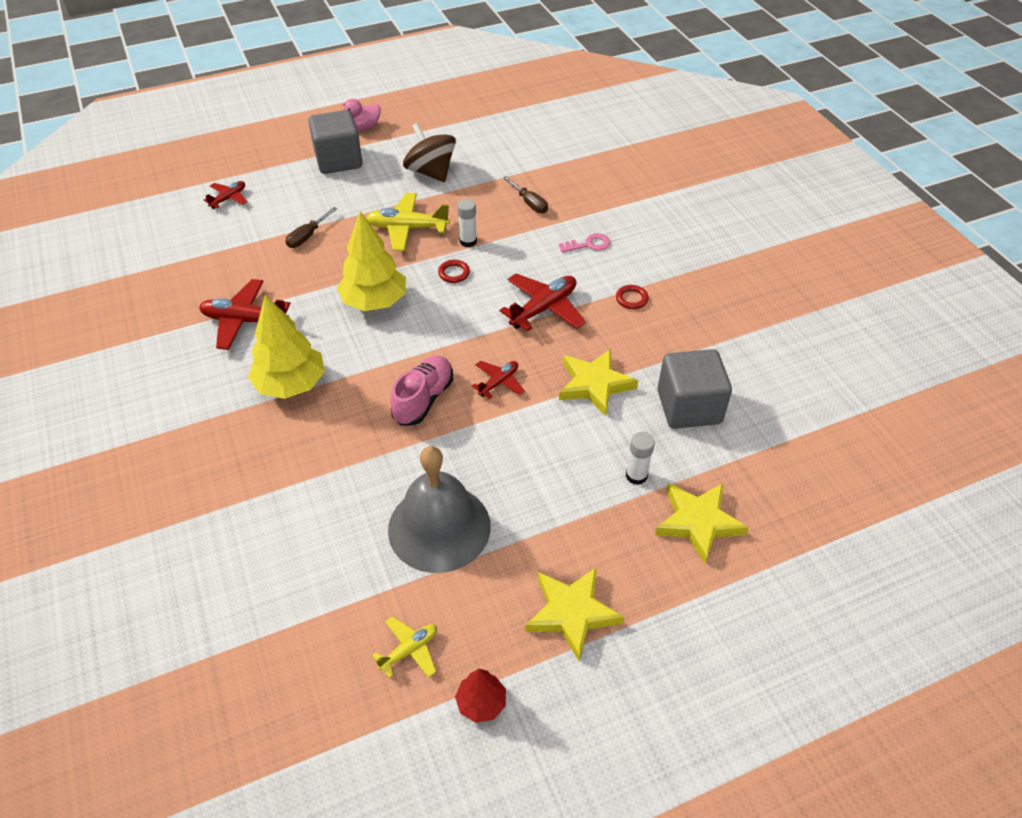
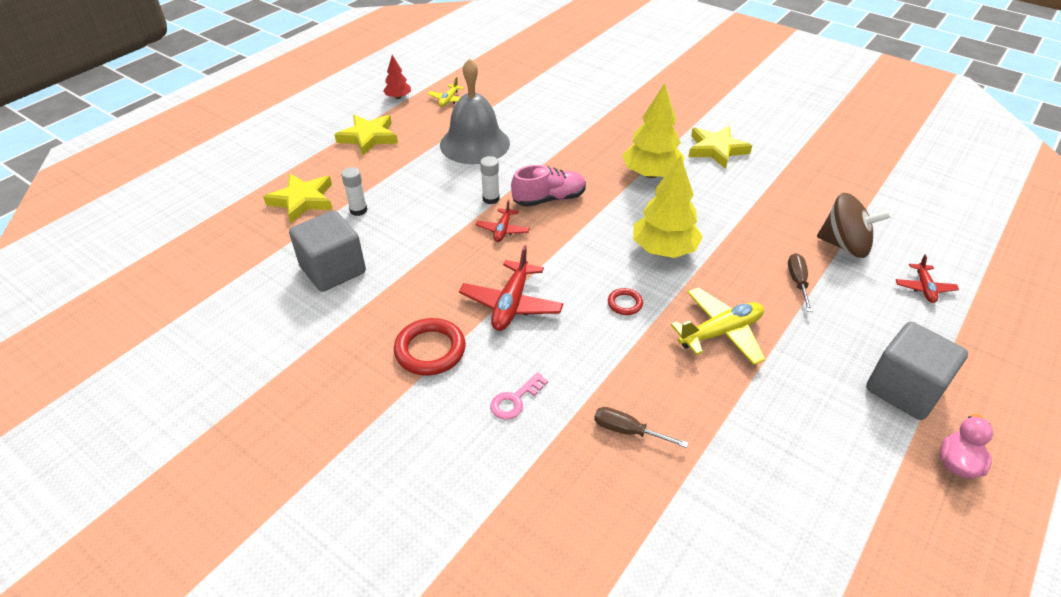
camera: 150 degrees right, 5 degrees down
(244, 321) = (741, 197): red plane -> none
(423, 399) = (549, 199): pink shoe -> pink shoe turned 105 degrees counterclockwise
(431, 172) = (786, 424): brown spinning top -> brown spinning top (844, 245)
(468, 241) = (646, 344): white glue stick -> white glue stick (491, 199)
(594, 384) = (423, 257): yellow star -> yellow star (716, 149)
(631, 299) = (430, 350): red ring -> red ring, size x1.89

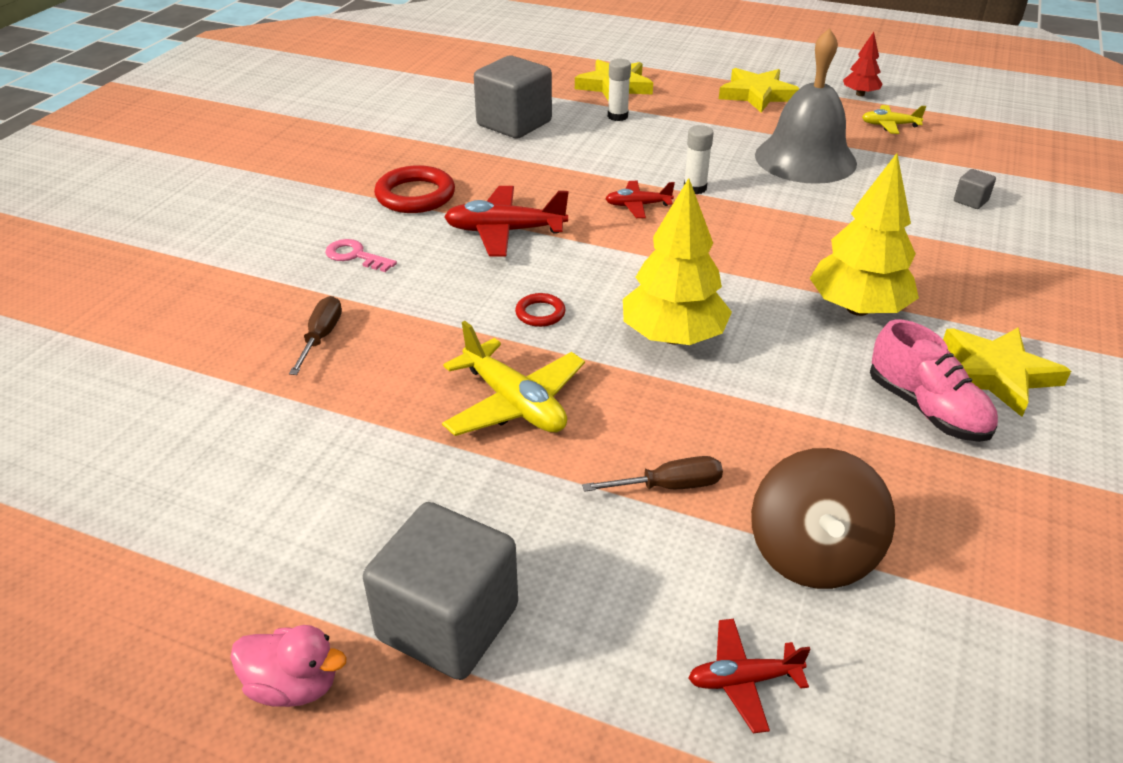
camera: 75 degrees right, 5 degrees down
(549, 199) = (725, 229): pink shoe -> pink shoe (926, 409)
(554, 103) = (970, 201): none -> grey cube

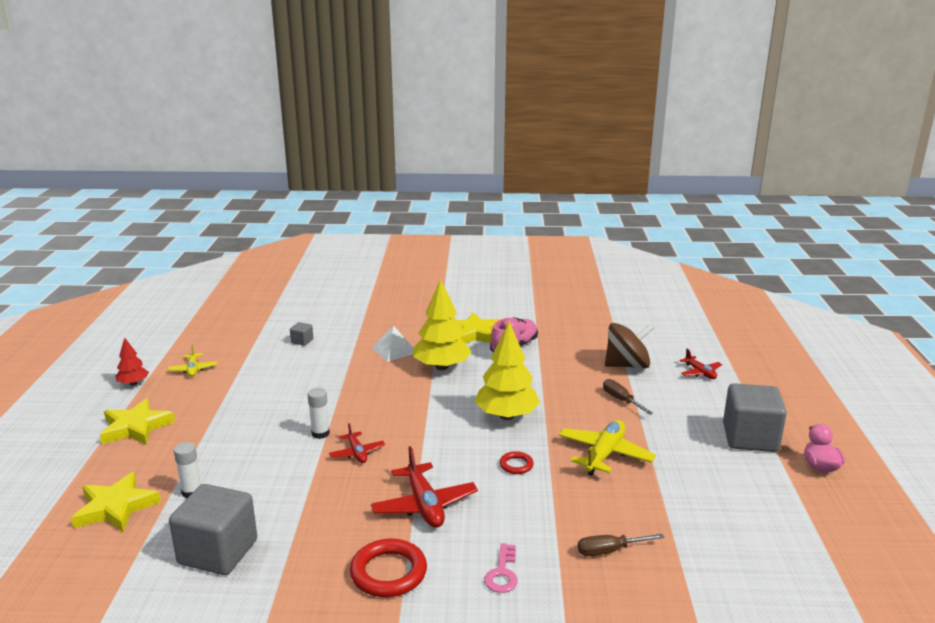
camera: 110 degrees left, 15 degrees down
(805, 159) = (258, 396): grey bell -> none
(929, 274) = (394, 350): none -> white pyramid

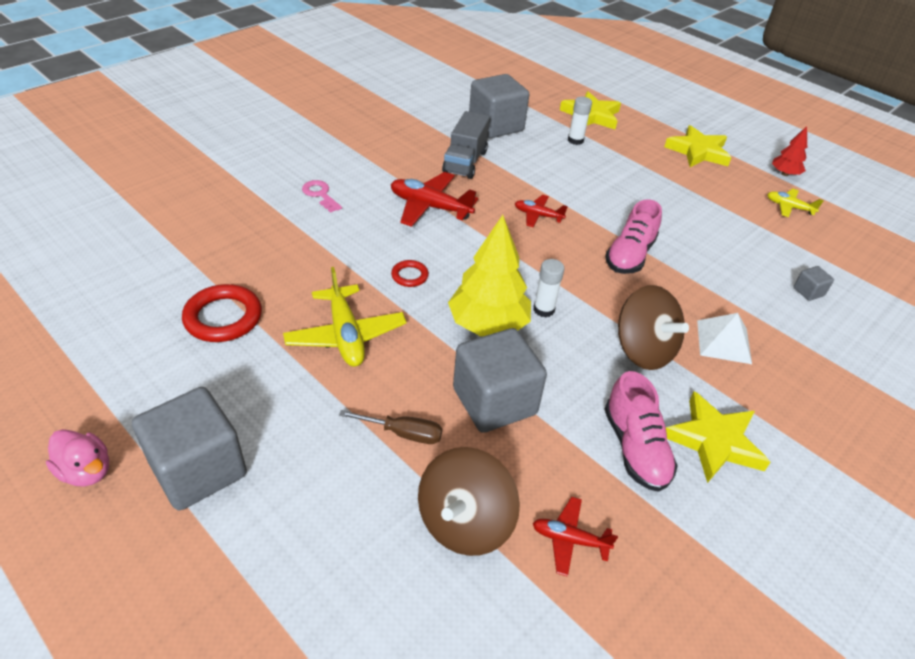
camera: 130 degrees right, 20 degrees up
(320, 433) = (590, 214): white glue stick -> white glue stick (543, 309)
(323, 529) = (465, 162): none -> grey truck
(352, 401) = (629, 255): none -> pink shoe
(388, 572) = (389, 162): red ring -> red ring (223, 317)
(441, 367) = (643, 350): yellow tree -> brown spinning top
(555, 388) = (494, 401): none -> grey cube
(610, 551) = (259, 246): brown screwdriver -> none
(700, 373) = (349, 590): red plane -> red plane (569, 539)

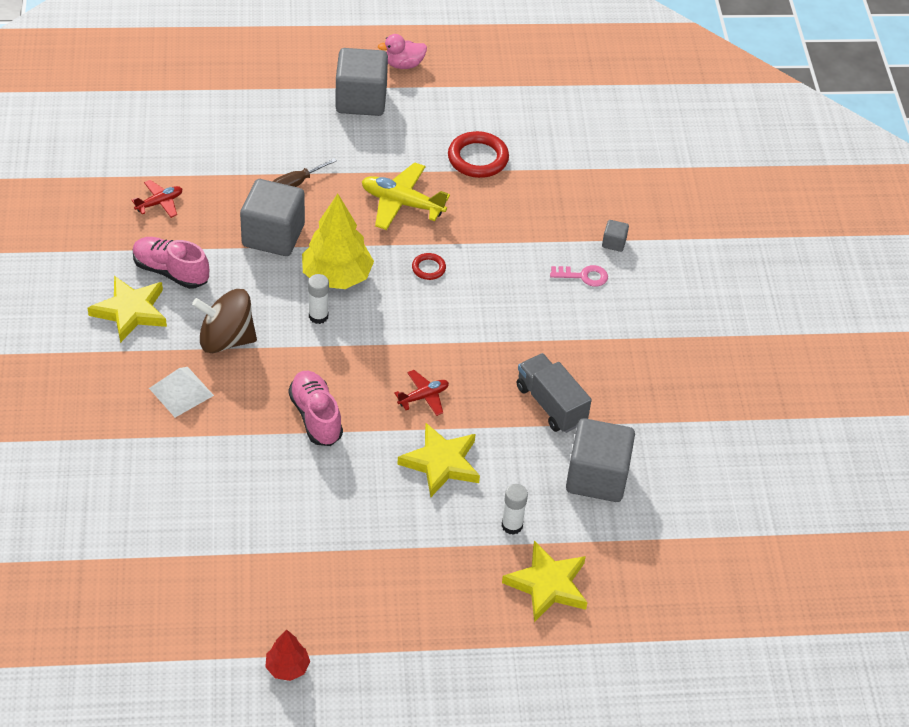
camera: 130 degrees right, 5 degrees up
(430, 207) = (503, 333): red plane -> none
(464, 522) = (216, 172): brown spinning top -> none
(698, 151) = (395, 623): yellow star -> yellow star (441, 463)
(789, 207) = (244, 608): yellow plane -> none
(808, 292) = (155, 499): grey cube -> grey cube (614, 243)

